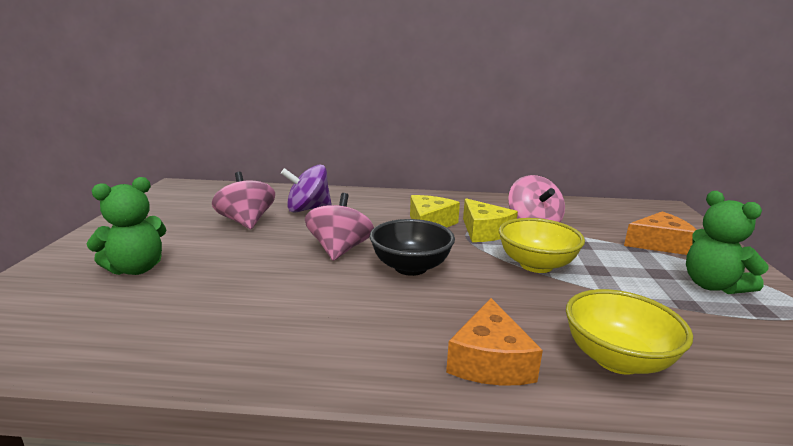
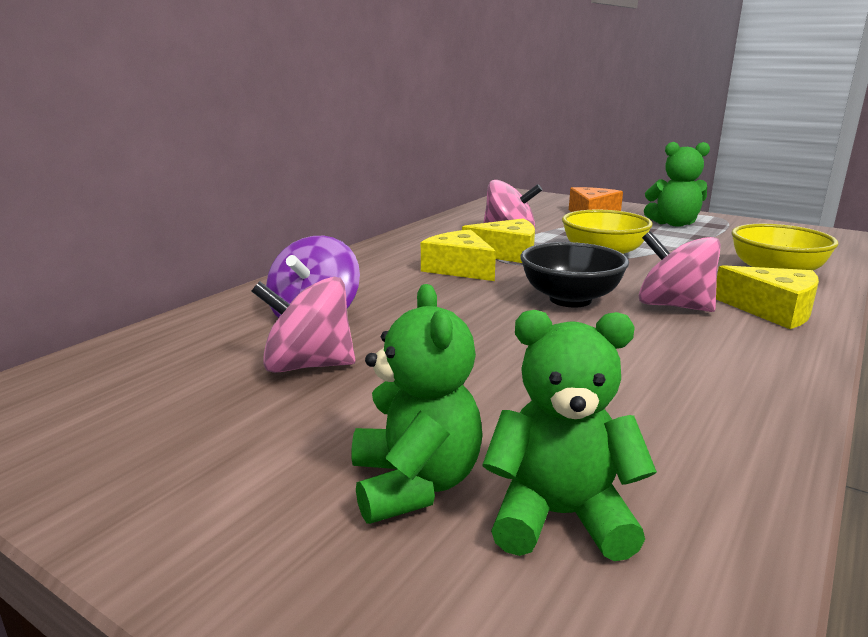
camera: 60 degrees left, 0 degrees up
(111, 306) = (560, 516): none -> green teddy bear
(339, 250) = (489, 323): pink spinning top -> pink spinning top (673, 306)
(490, 361) = (773, 310): orange cheese -> yellow cheese

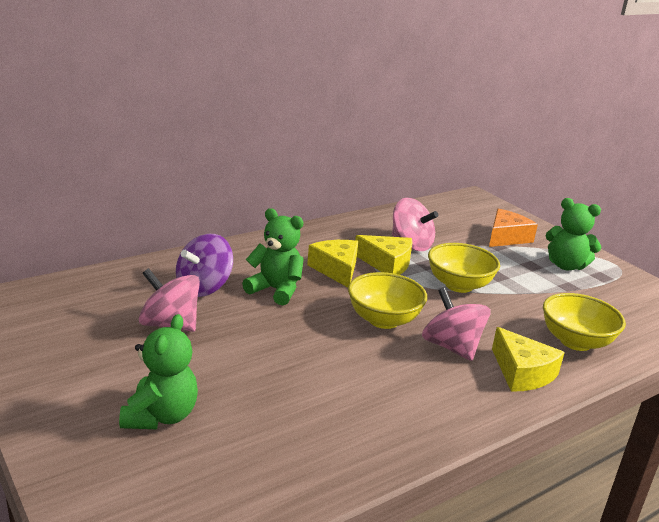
camera: 20 degrees right, 5 degrees up
(560, 516) = (213, 457): green teddy bear -> green teddy bear (276, 290)
(570, 299) = (383, 320): black bowl -> yellow bowl

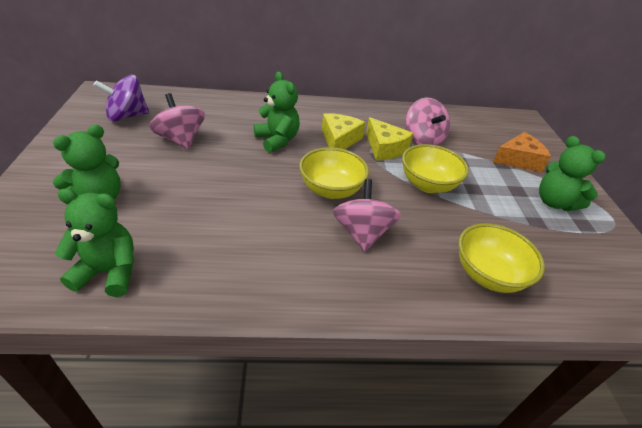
camera: 30 degrees right, 15 degrees up
(204, 287) = (232, 123): purple spinning top -> purple spinning top (127, 116)
(270, 475) = (109, 272): none -> green teddy bear
(522, 372) = (401, 281): yellow cheese -> none

